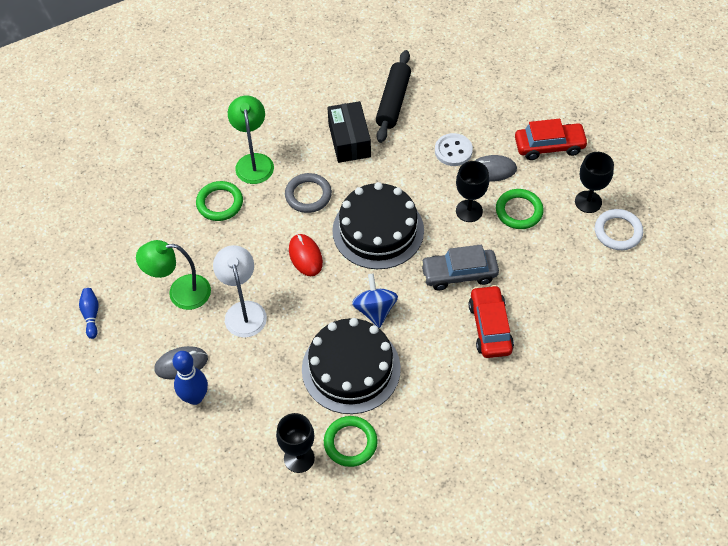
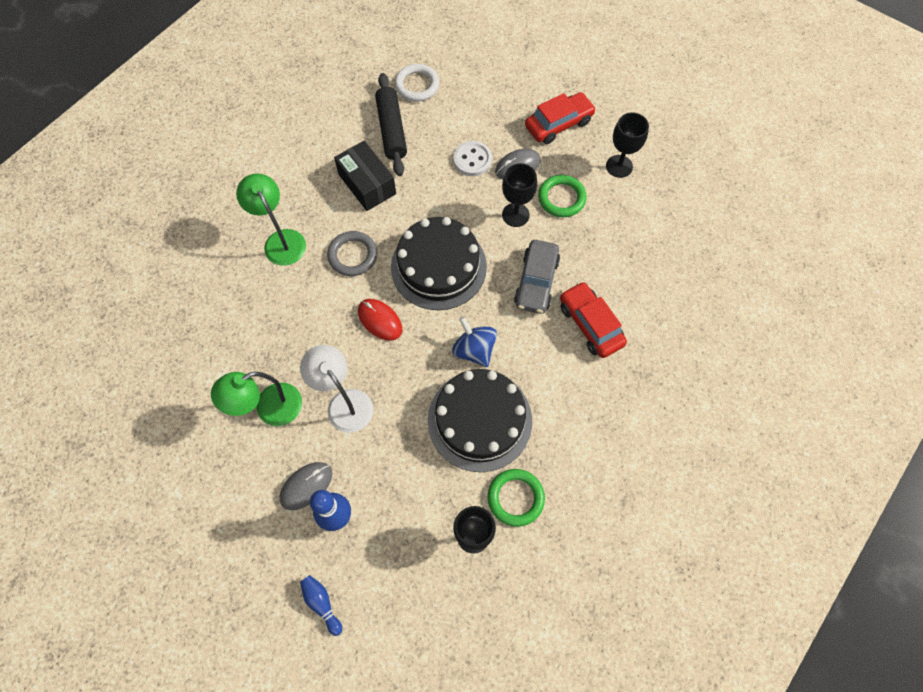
camera: 25 degrees left, 10 degrees up
(91, 315) = (184, 472): blue bowling pin -> blue bowling pin (322, 603)
(220, 203) = (266, 297): green ring -> none
(459, 274) = (536, 282): grey car -> grey car turned 45 degrees counterclockwise
(618, 232) = (659, 186): white ring -> white ring (417, 85)

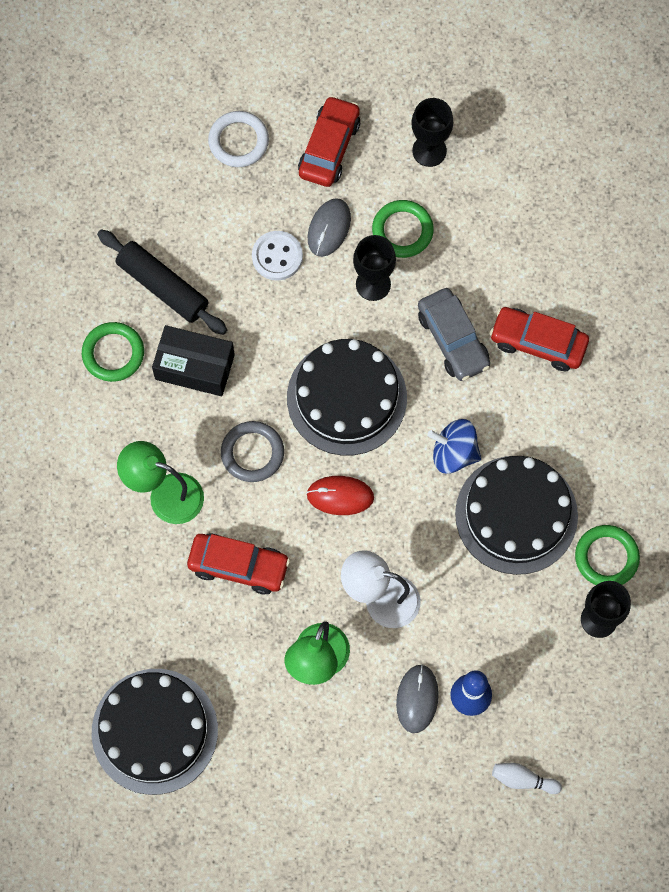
camera: 40 degrees left, 5 degrees up
(137, 370) = (154, 731): none -> black cake
(281, 313) = (239, 566): none -> red car
(322, 603) = (523, 779): blue bowling pin -> white bowling pin
(330, 144) = (113, 353): none -> green ring
(417, 85) = (141, 214): white ring -> white ring (238, 141)

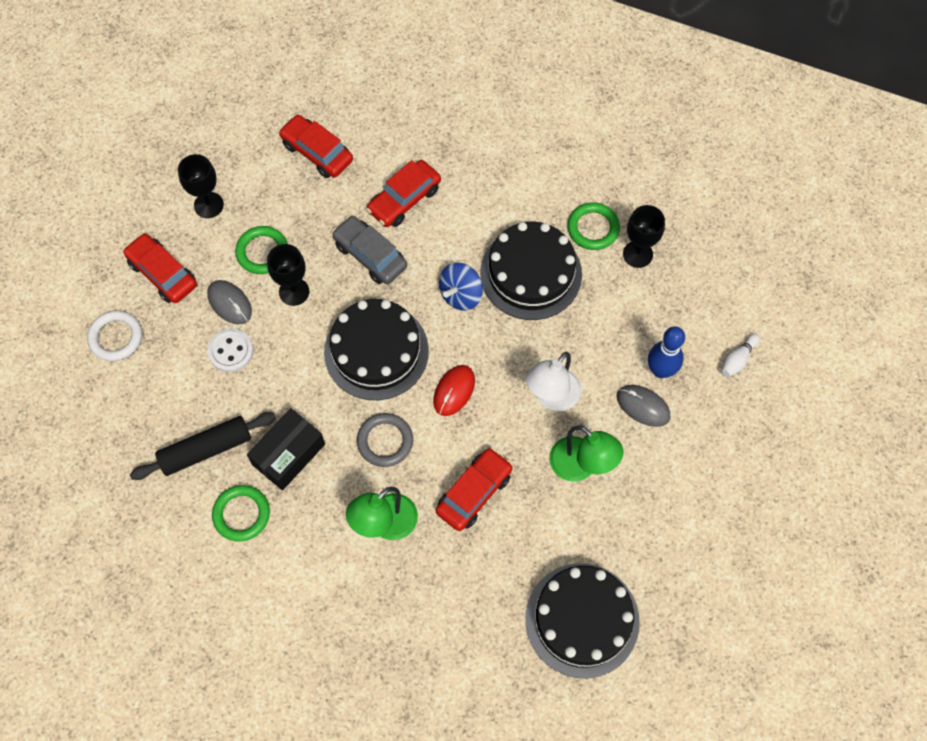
camera: 65 degrees left, 5 degrees down
(453, 339) = (370, 255): grey car -> grey car turned 135 degrees counterclockwise
(548, 226) = (317, 152): none -> red car

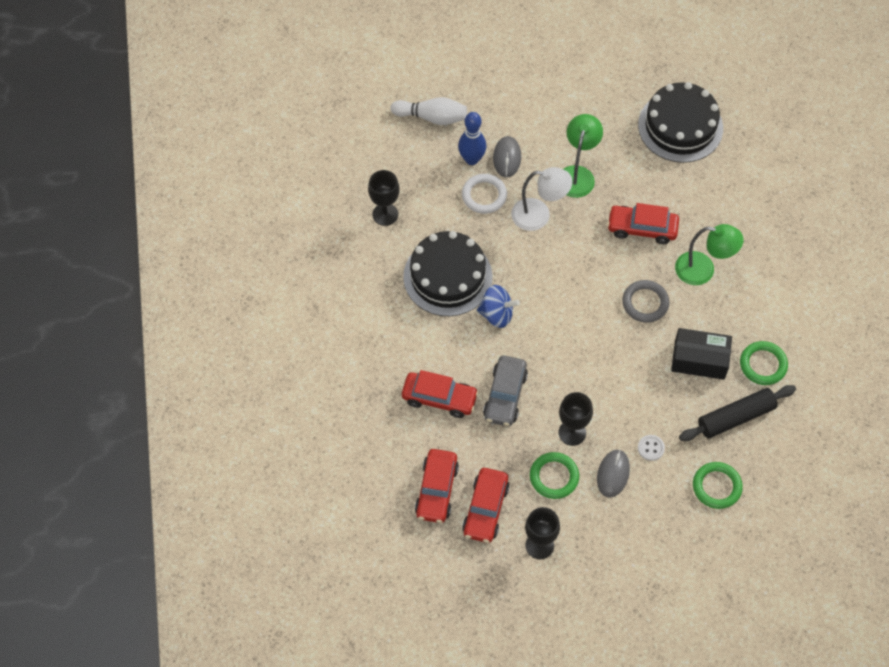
camera: 120 degrees left, 5 degrees down
(116, 337) = (698, 540): white ring -> white ring (484, 195)
(162, 274) = (622, 541): red car -> red car (485, 509)
(206, 449) = (736, 417): black rolling pin -> black rolling pin turned 60 degrees counterclockwise
(231, 351) = (651, 448): white button -> white button, size x0.66
(376, 351) = (581, 347): black cake -> none
(454, 391) = (576, 279): red mouse -> none
(593, 228) = (381, 254): green ring -> green ring (716, 487)
(737, 359) = (432, 117): white bowling pin -> white bowling pin, size x1.63

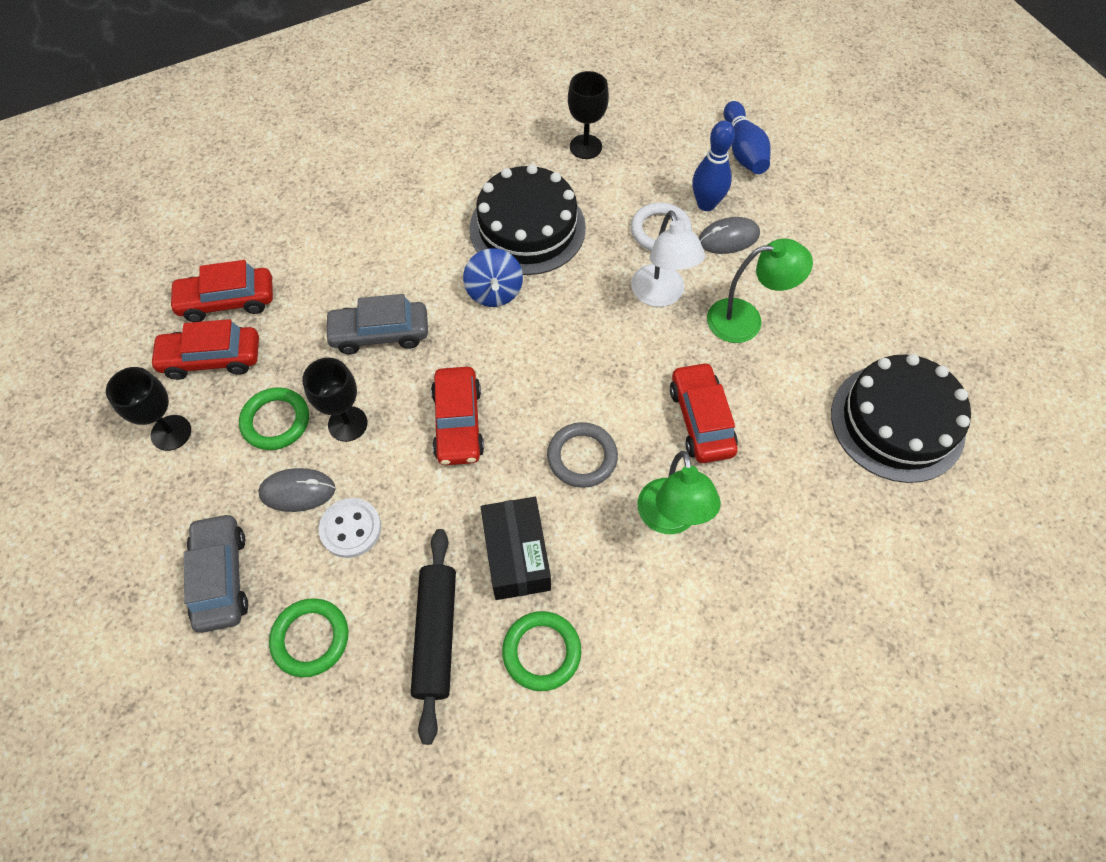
camera: 70 degrees right, 0 degrees up
(432, 117) = (743, 150): white bowling pin -> blue bowling pin
(439, 398) = (355, 268): red car -> red car (458, 423)
(651, 448) = (351, 529): white button -> white button, size x1.51
(660, 531) = (221, 577): none -> grey car
(736, 417) = (436, 635): black rolling pin -> black rolling pin turned 45 degrees clockwise

